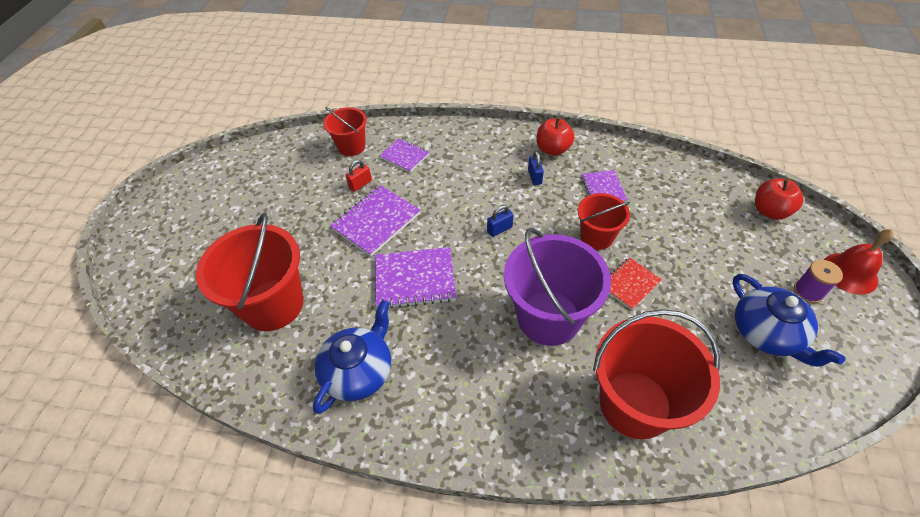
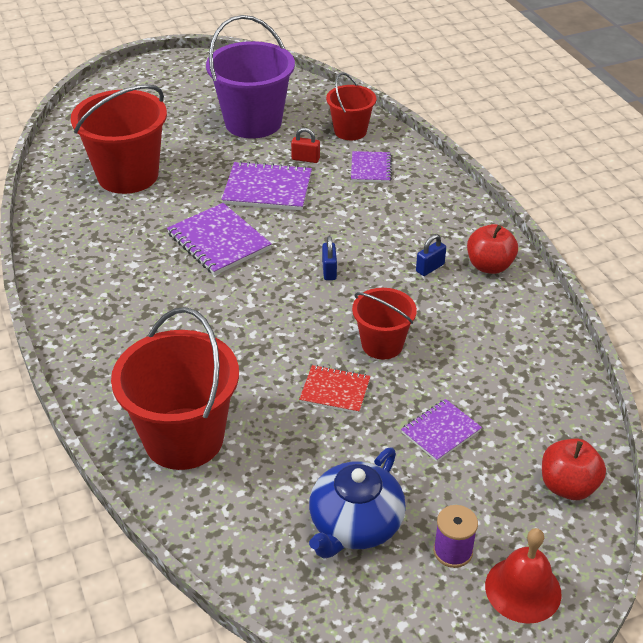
camera: 55 degrees right, 10 degrees down
(359, 371) = (98, 251): blue teapot -> none
(499, 229) = (329, 271): blue padlock -> blue padlock turned 60 degrees clockwise
(548, 317) = (242, 345): purple bucket -> purple bucket (253, 122)
(603, 189) = (463, 326): purple notebook -> purple notebook (440, 431)

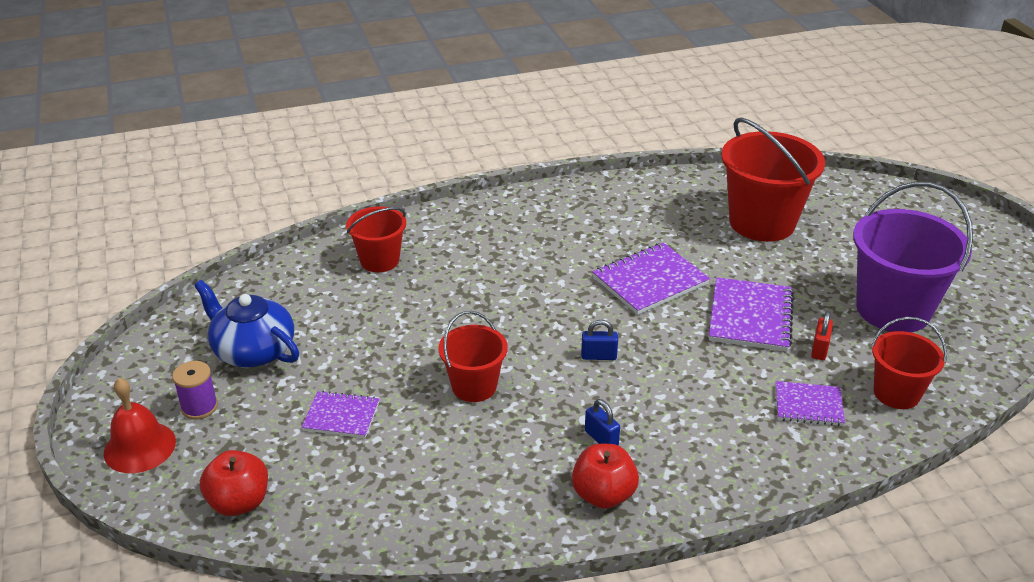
camera: 95 degrees right, 5 degrees down
(184, 438) = (379, 260): red bucket -> red bucket, size x0.57
(335, 391) = (414, 349): red notebook -> none
(440, 431) = (341, 416): purple notebook -> purple notebook turned 45 degrees counterclockwise

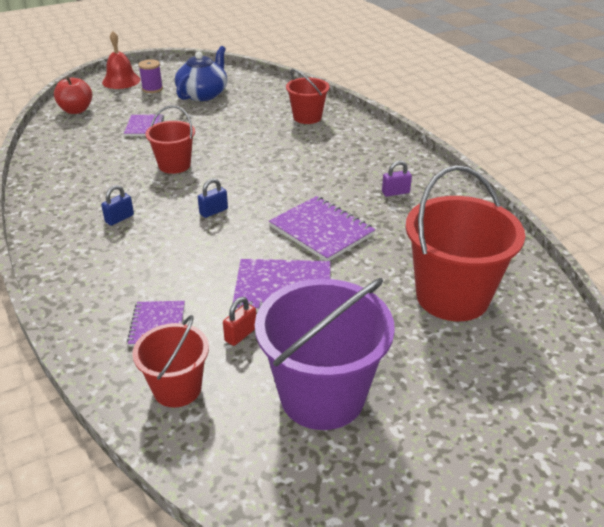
camera: 80 degrees right, 0 degrees up
(584, 223) = (395, 192): none -> purple padlock
(598, 356) = (213, 211): blue padlock -> blue padlock turned 60 degrees clockwise
(603, 495) = (62, 223): red apple -> none
(819, 349) = (241, 334): red padlock -> red padlock turned 60 degrees counterclockwise

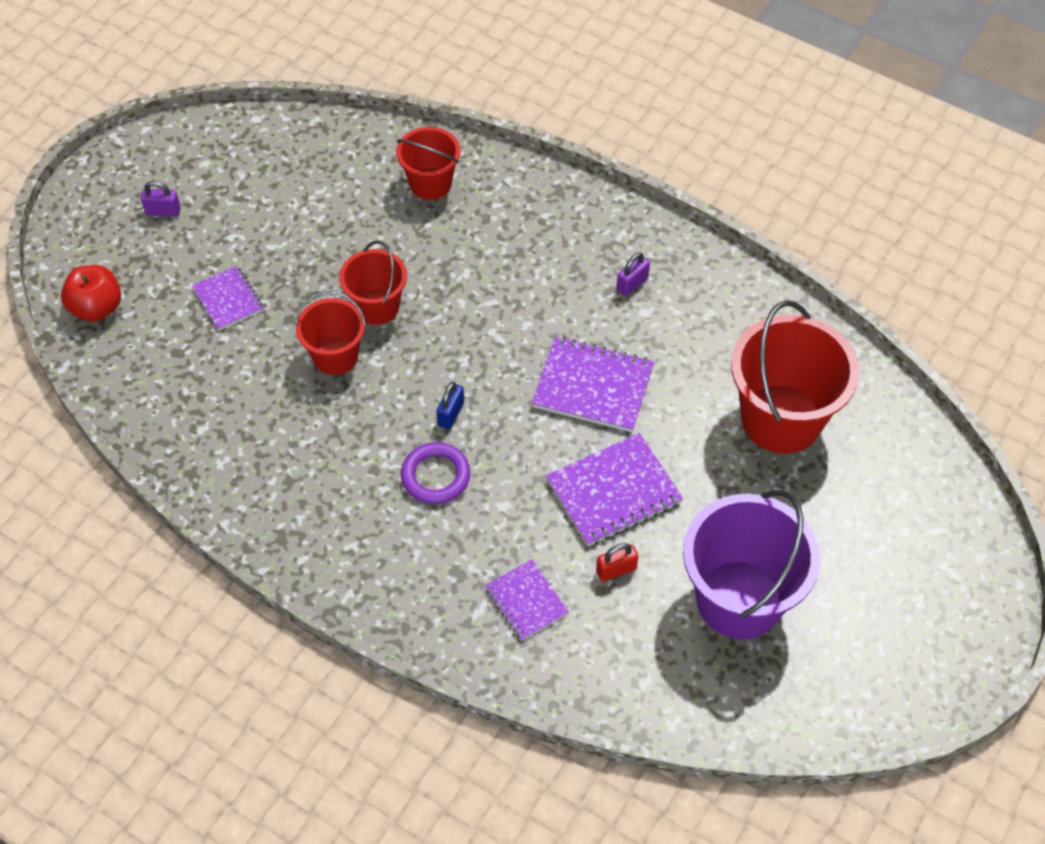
camera: 30 degrees left, 20 degrees up
(119, 218) = (351, 478): blue padlock -> none
(121, 81) = (98, 212): red bell -> none
(152, 89) = (163, 211): purple spool -> purple padlock
(171, 236) = (435, 476): none -> purple ring
(177, 388) = (607, 661): red bucket -> red bucket (377, 307)
(203, 94) = (248, 192): blue teapot -> none
(241, 334) = (616, 570): red padlock -> red padlock turned 60 degrees clockwise

